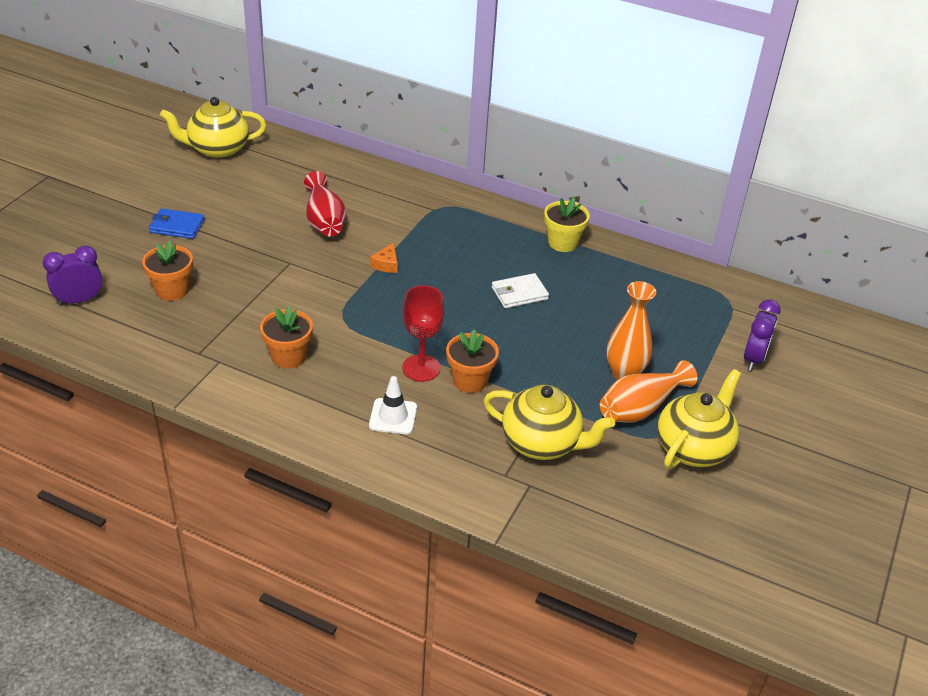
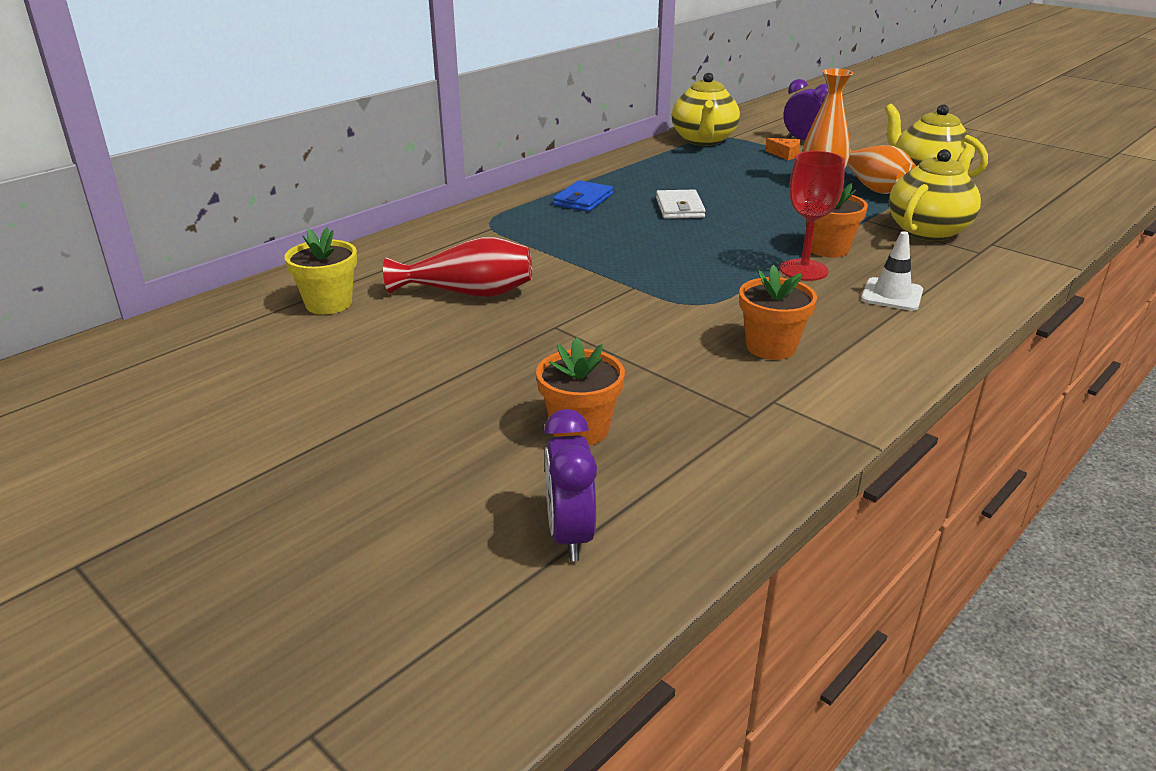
camera: 70 degrees left, 10 degrees down
(177, 226) = (397, 412): blue wallet -> blue wallet (583, 200)
(217, 149) = (194, 357): yellow teapot -> yellow teapot (703, 140)
(386, 264) = (592, 266): orange cheese -> orange cheese (785, 154)
(562, 243) = (598, 179): yellow flower pot -> yellow flower pot (328, 303)

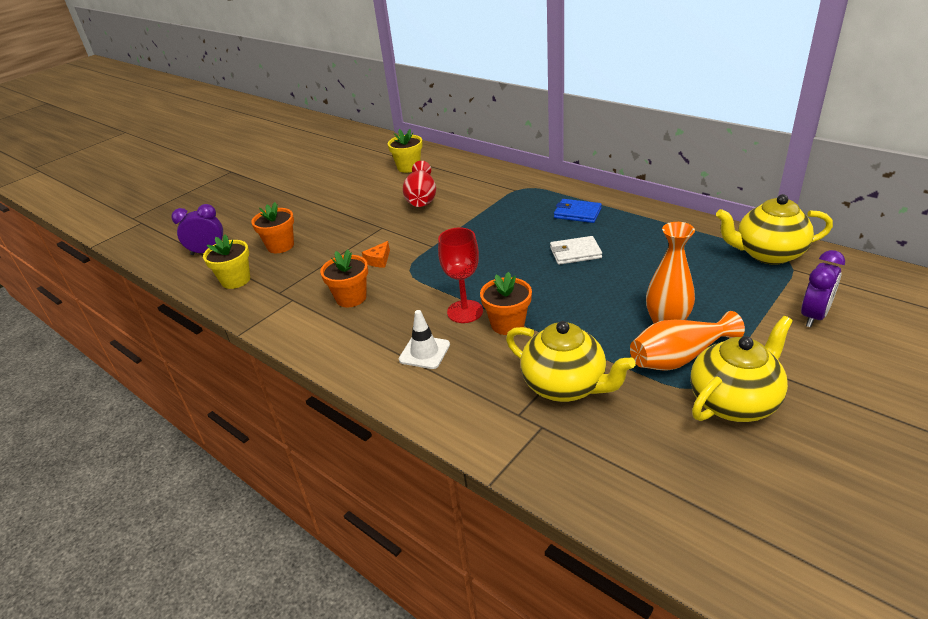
camera: 90 degrees right, 5 degrees up
(702, 474) = (236, 280): none -> yellow flower pot
(785, 154) = (754, 303): orange cheese -> orange cheese (379, 260)

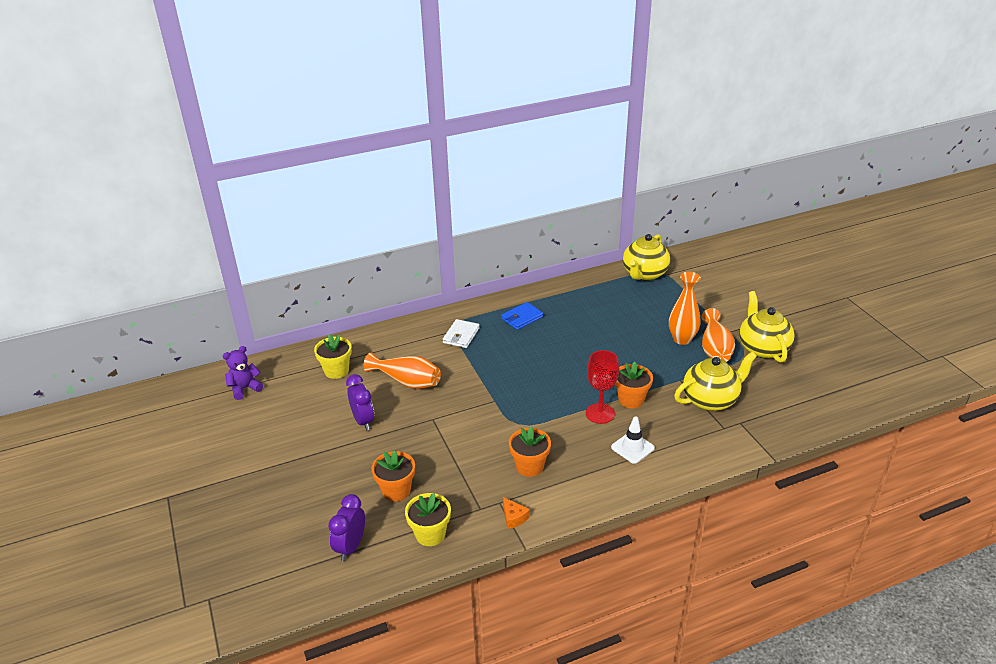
camera: 65 degrees left, 0 degrees up
(358, 147) = (245, 388): none -> purple teddy bear
(379, 260) = (486, 435): orange cheese -> orange cheese (514, 517)
(421, 198) = (407, 381): red vase -> orange vase
(575, 253) = (573, 340): white wallet -> white wallet (461, 335)
(813, 316) = (713, 290): purple clock -> purple clock (363, 421)

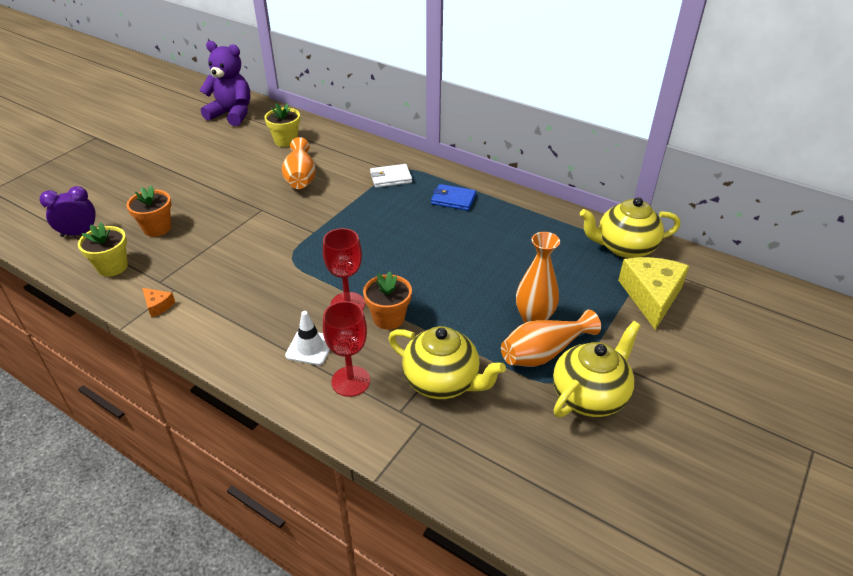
camera: 55 degrees right, 5 degrees up
(245, 388) = (232, 114): purple teddy bear -> purple teddy bear, size x1.72
(363, 421) = (233, 178): purple clock -> none
(514, 517) = (158, 305): orange cheese -> orange cheese turned 75 degrees counterclockwise
(529, 466) = (234, 288): orange flower pot -> none
(681, 440) = (350, 381): none -> red goblet
(697, 287) = (651, 296): none -> yellow cheese

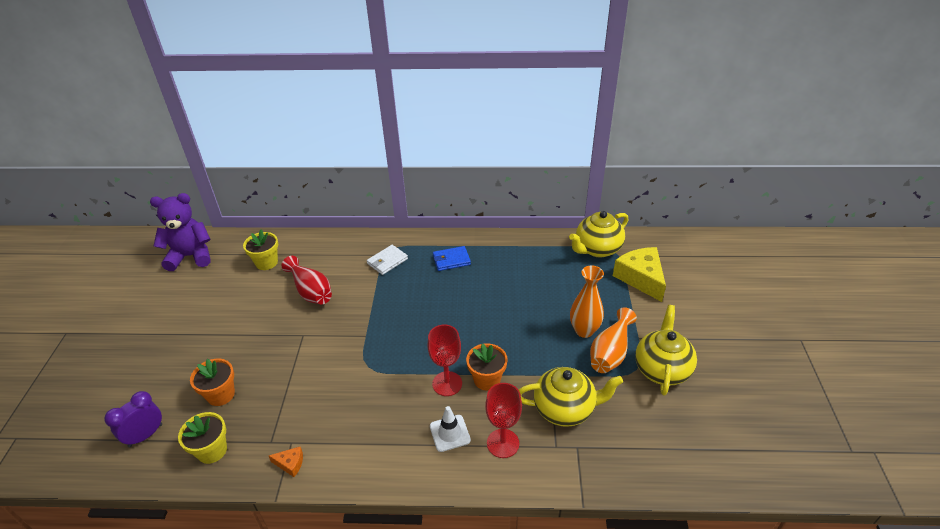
camera: 30 degrees left, 0 degrees up
(300, 177) = (311, 291): orange vase -> red vase

